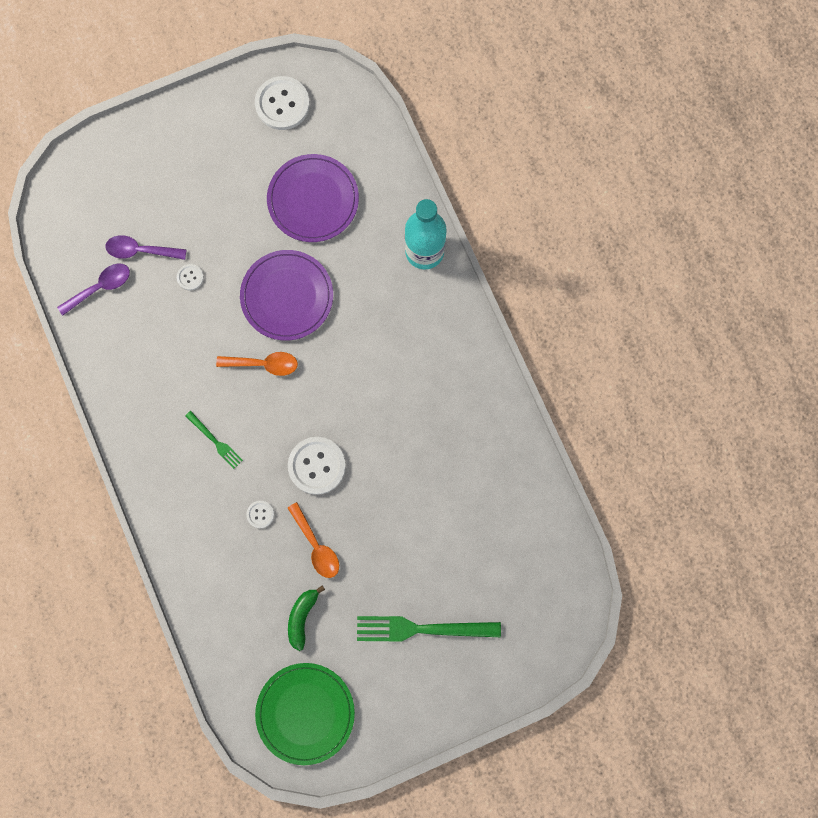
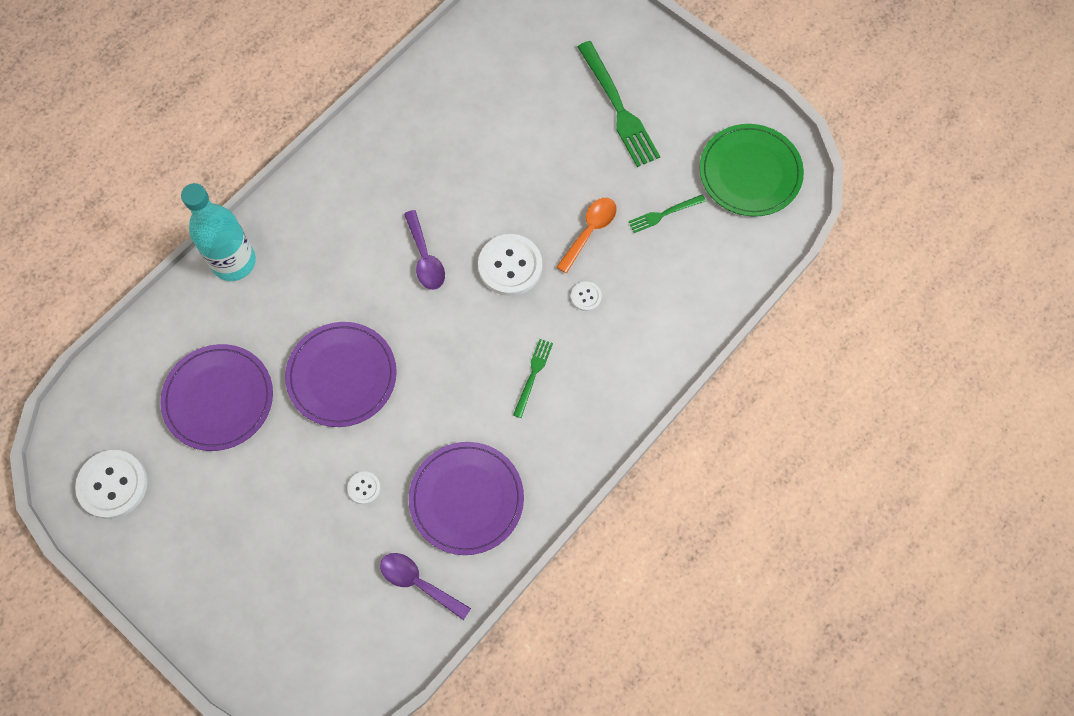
camera: 115 degrees left, 10 degrees down
(140, 250) = (355, 559): purple spoon -> purple spoon (425, 258)
(144, 347) = (466, 499): none -> purple plate
(264, 364) = (427, 365): orange spoon -> none
(302, 617) = (664, 214): green banana -> green fork

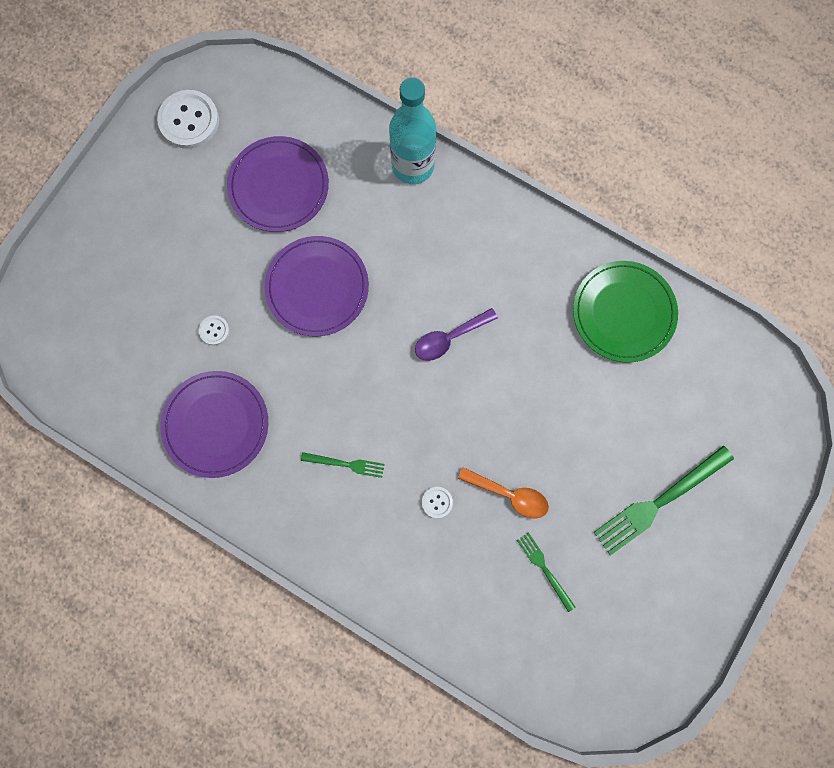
camera: 80 degrees right, 10 degrees up
(418, 583) = (134, 396): purple spoon -> none
(510, 266) = (456, 421): white button -> none
(750, 172) = (613, 656): green plate -> green plate (623, 312)

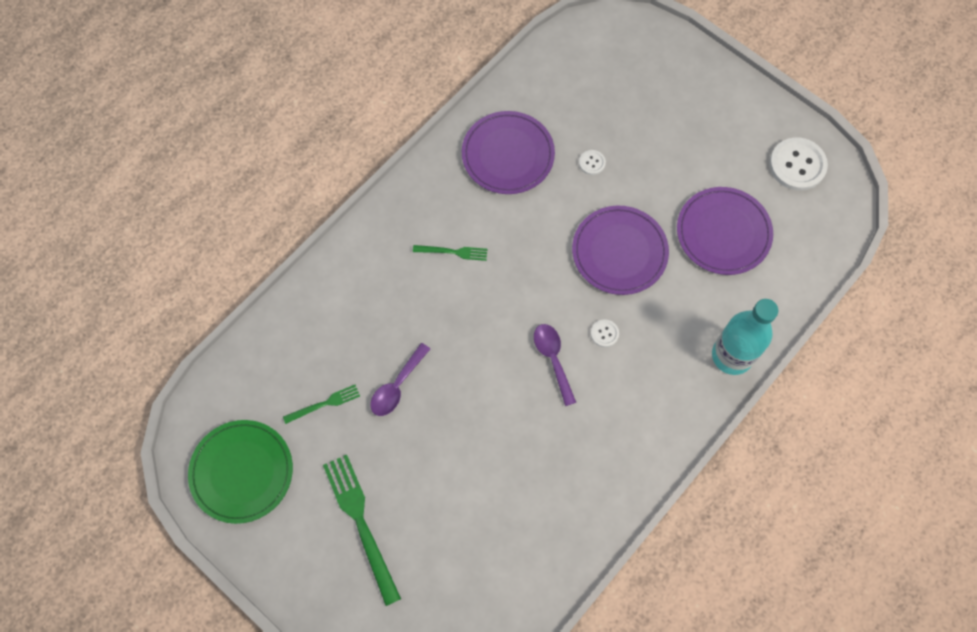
camera: 100 degrees right, 10 degrees down
(346, 464) = (453, 252): green fork -> green fork turned 105 degrees counterclockwise
(437, 502) = (404, 322): white button -> white button (604, 333)
(509, 494) = (397, 386): orange spoon -> purple spoon
(623, 312) = (552, 530): green plate -> green plate (242, 472)

